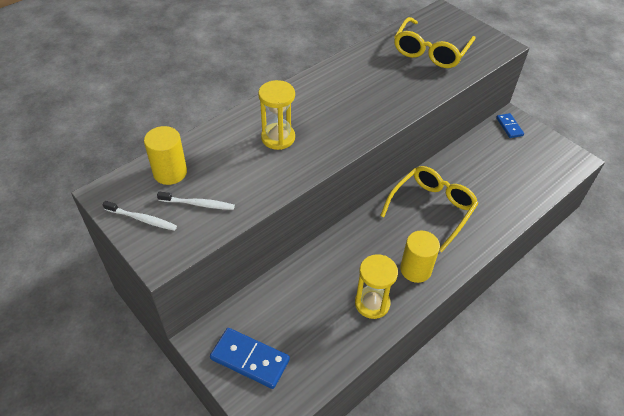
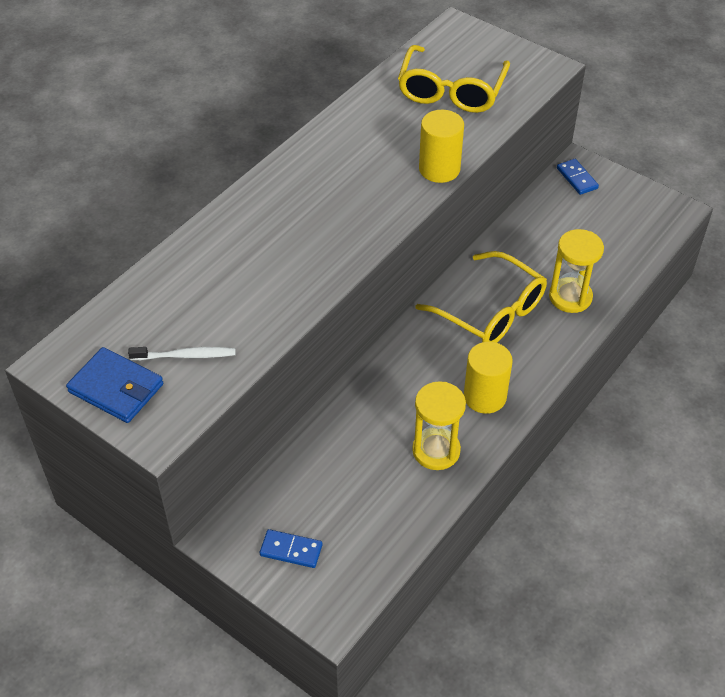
camera: 10 degrees left, 0 degrees up
(142, 219) = (116, 388): white toothbrush -> blue wallet
(170, 172) = (134, 320): yellow cylinder -> yellow cylinder (439, 169)
(250, 359) = (291, 550): blue domino -> blue domino, size x0.59
(278, 138) = (269, 248): yellow hourglass -> yellow hourglass (570, 297)
(432, 209) = (491, 311): yellow glasses -> yellow glasses turned 105 degrees clockwise

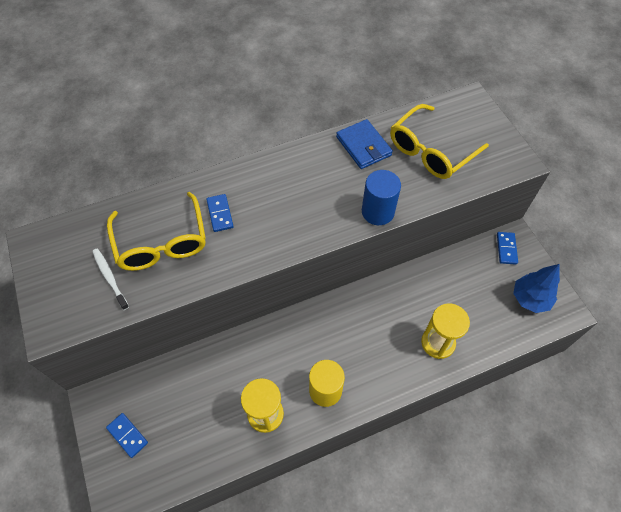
camera: 30 degrees right, 10 degrees up
(116, 388) = (53, 280): blue wallet -> blue wallet (363, 146)
(186, 356) = (110, 278): white toothbrush -> white toothbrush turned 150 degrees counterclockwise
(264, 242) = (220, 214): none -> blue domino
(439, 169) = (378, 212): yellow cylinder -> blue cylinder
(491, 311) = (374, 325): yellow glasses -> yellow glasses (161, 242)
(634, 215) = (530, 299): none -> blue tree

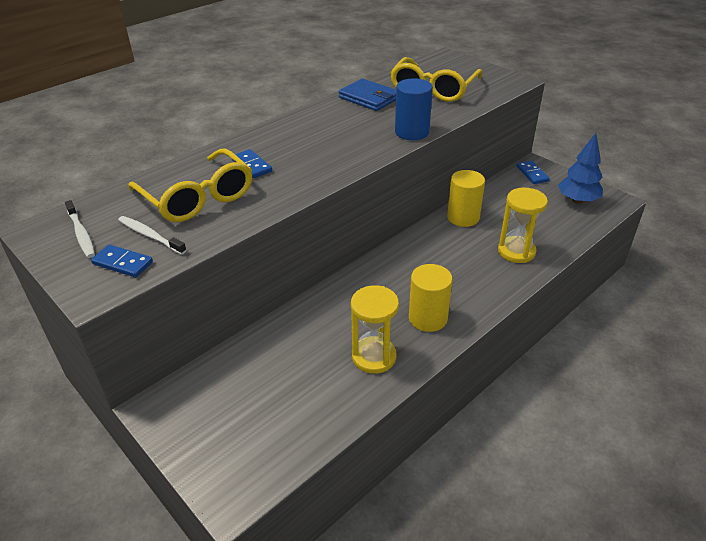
camera: 20 degrees left, 20 degrees down
(62, 257) = (81, 234): none -> white toothbrush
(127, 435) = (215, 427): blue domino -> blue domino (122, 263)
(412, 284) = (463, 217): none -> yellow cylinder

